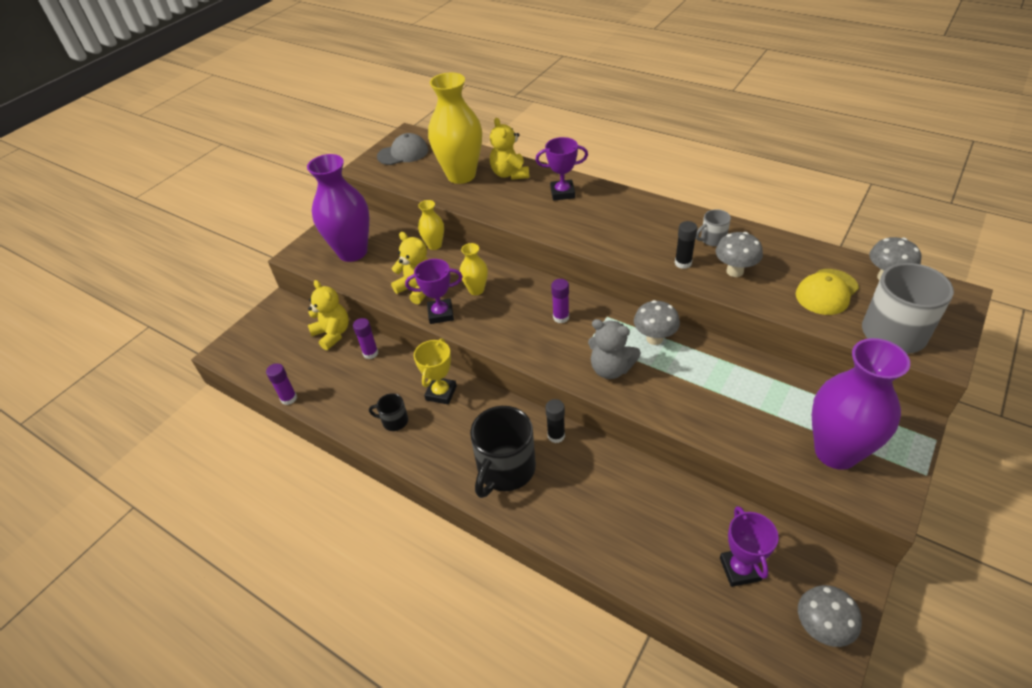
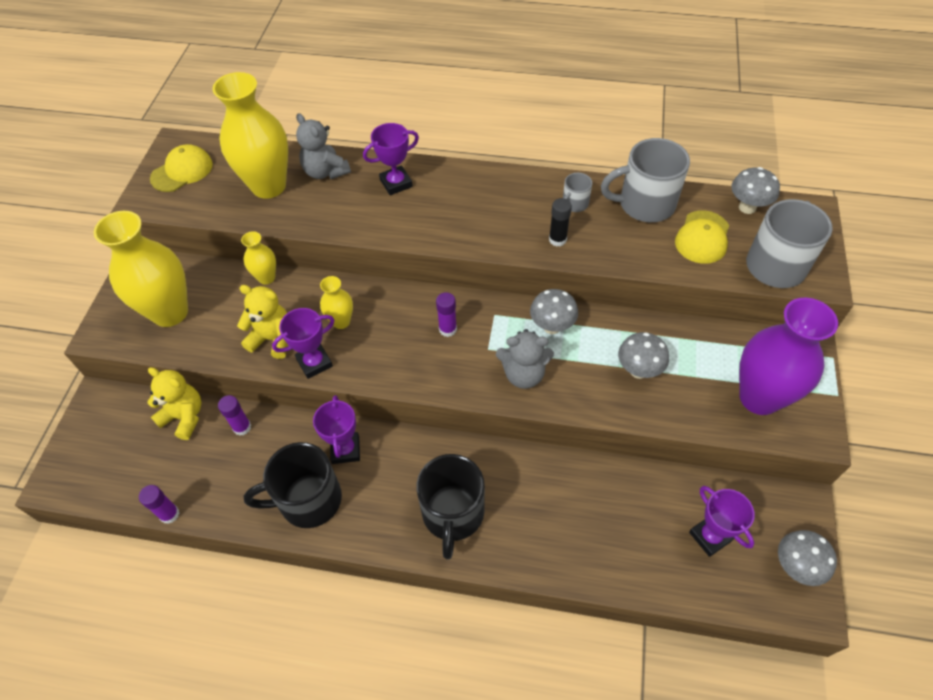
camera: 25 degrees left, 10 degrees up
(352, 252) = (170, 312): purple vase -> yellow vase
(394, 421) = (308, 500): black mug -> black mug, size x2.08
(403, 153) = (182, 171): grey cap -> yellow cap
(441, 393) = (345, 450): yellow trophy -> purple trophy
(510, 174) = (325, 172): yellow teddy bear -> grey teddy bear
(556, 435) = (487, 458): black glue stick -> none
(735, 271) = (611, 236): grey mushroom -> grey mushroom (638, 370)
(780, 253) = (644, 204): none -> grey mug

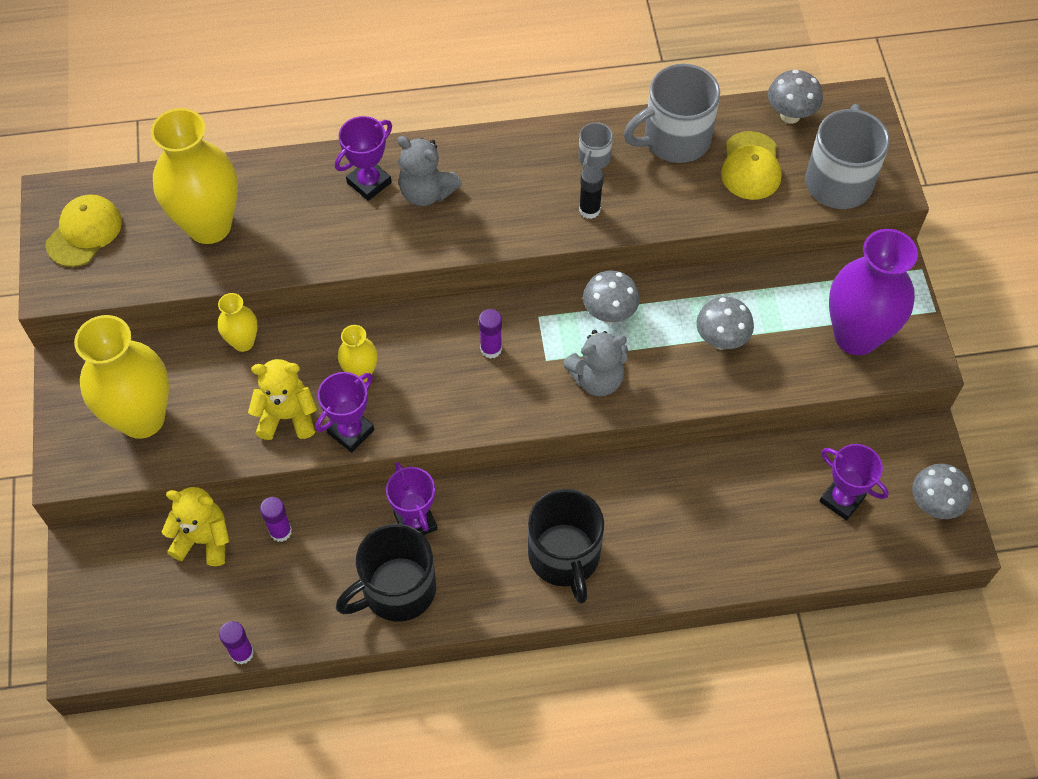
camera: 20 degrees left, 5 degrees up
(325, 172) = (273, 188): grey teddy bear -> grey teddy bear (426, 192)

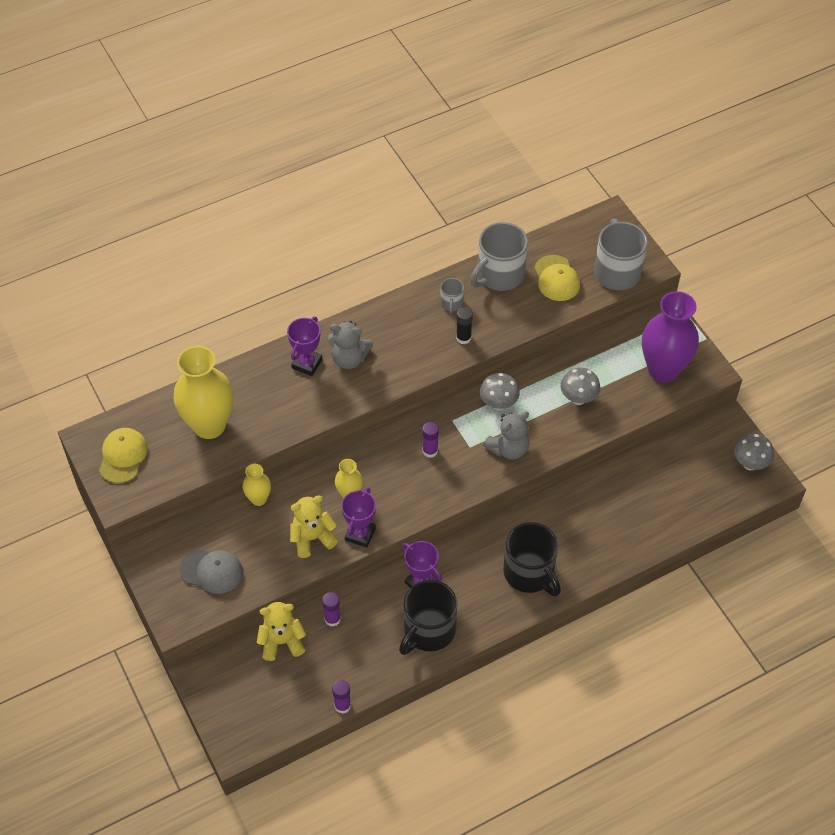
camera: 20 degrees left, 5 degrees down
(142, 418) = (212, 571): yellow vase -> grey cap
(790, 115) = (568, 237): grey mushroom -> none
(841, 499) = (691, 479): purple trophy -> none

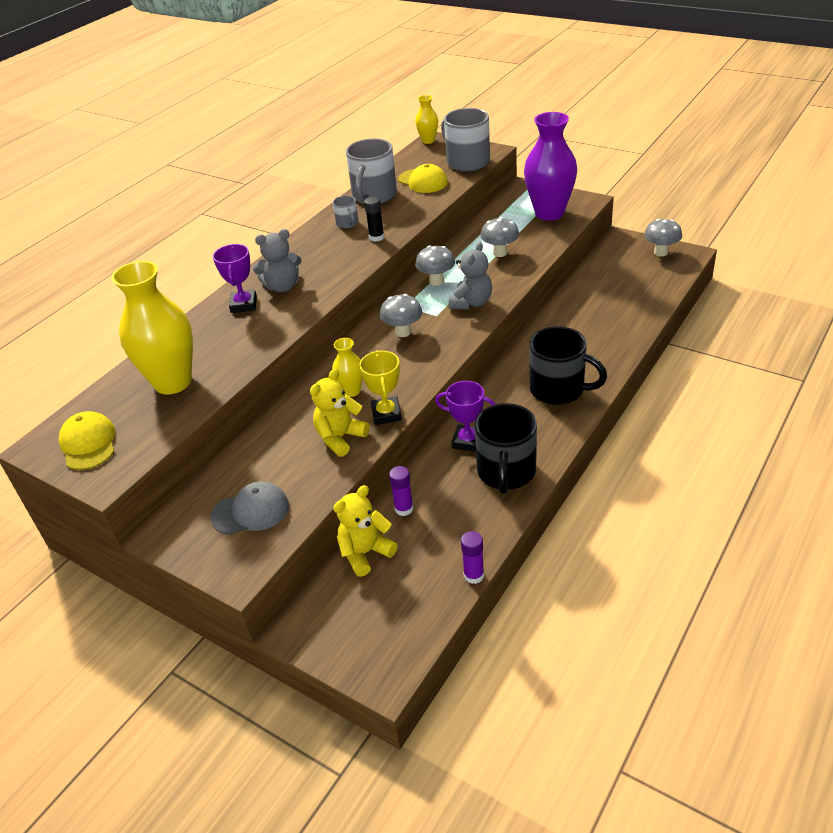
camera: 25 degrees left, 15 degrees down
(259, 499) = (261, 433): yellow vase -> yellow vase (428, 141)
(360, 534) = (386, 414): purple trophy -> yellow trophy
(430, 451) = (403, 332): purple glue stick -> grey mushroom

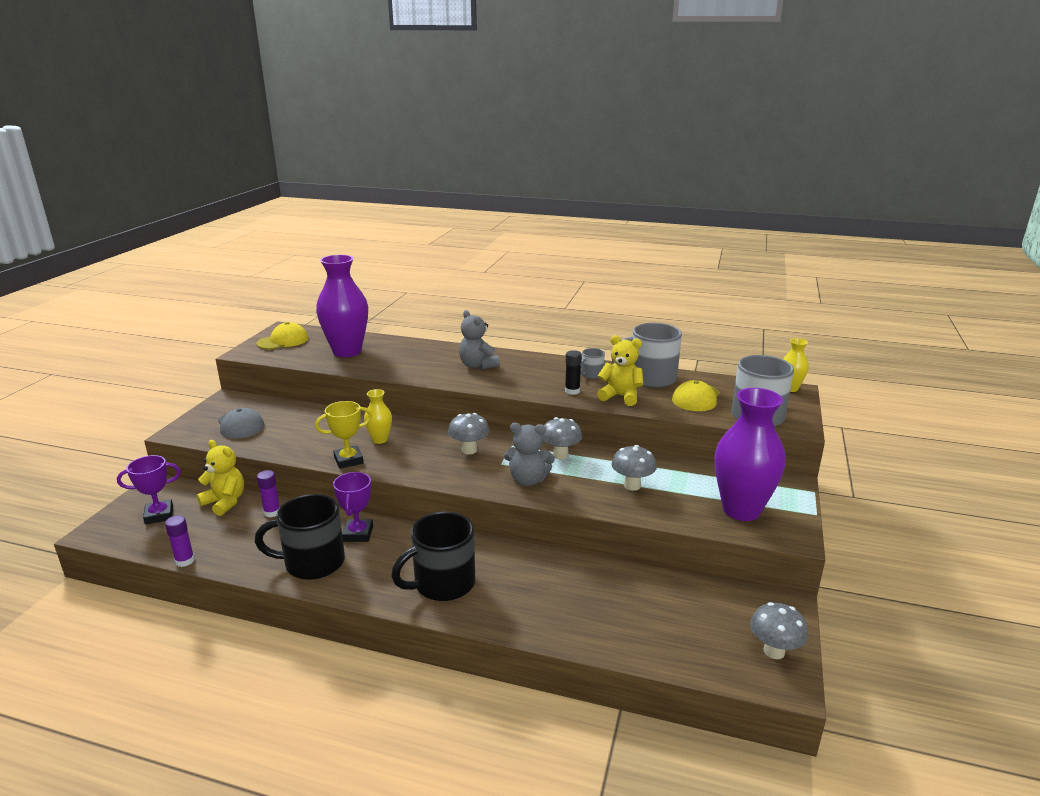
camera: 70 degrees right, 15 degrees down
(173, 382) = (347, 351): yellow vase -> purple vase
(244, 304) = (448, 356): purple trophy -> purple trophy (159, 515)
(340, 438) = (319, 445): yellow teddy bear -> yellow teddy bear (620, 396)
(559, 390) = (442, 584): black mug -> black mug turned 45 degrees clockwise

